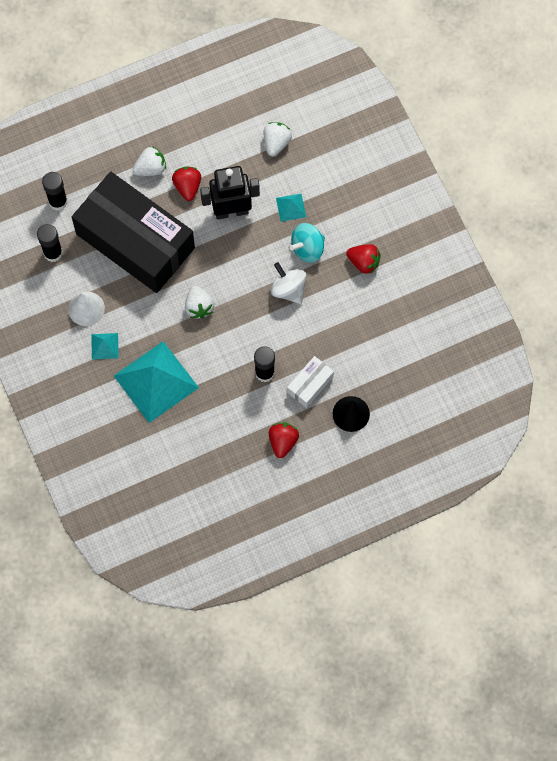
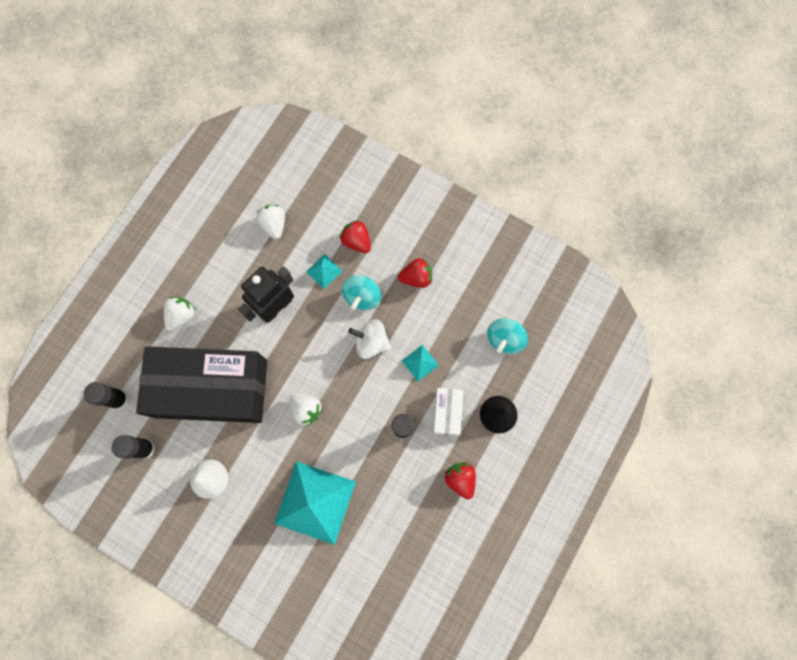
camera: 35 degrees left, 5 degrees up
(105, 346) = (248, 501): turquoise pyramid -> turquoise pyramid (420, 362)
(187, 187) = (224, 311): red strawberry -> red strawberry (356, 241)
(400, 359) = (504, 339): none -> turquoise spinning top

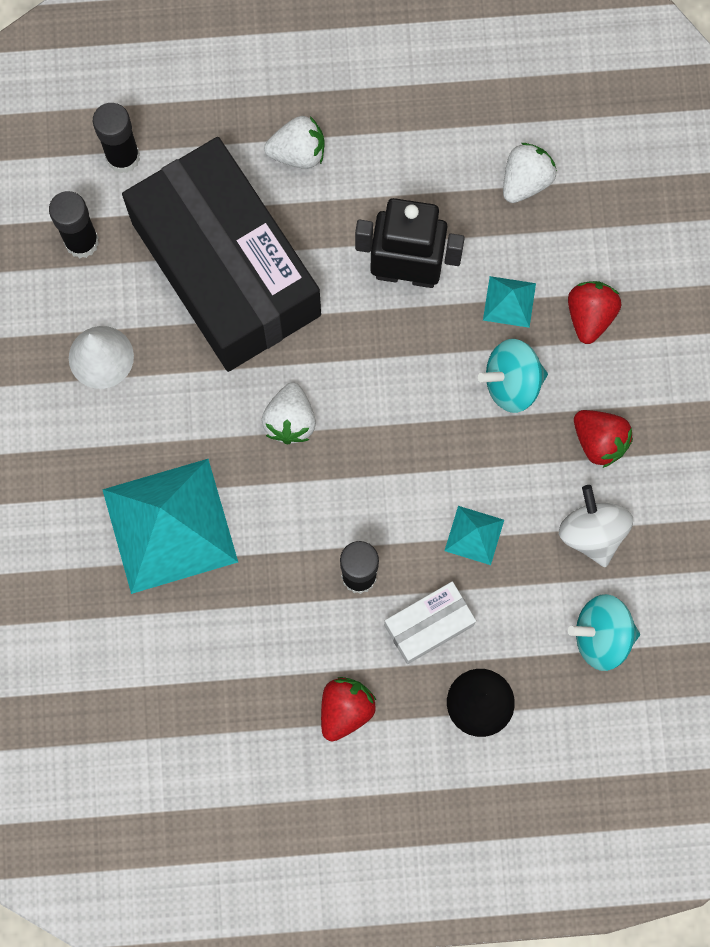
camera: 55 degrees right, 0 degrees up
(371, 342) = (453, 444): white spinning top -> white spinning top (592, 532)

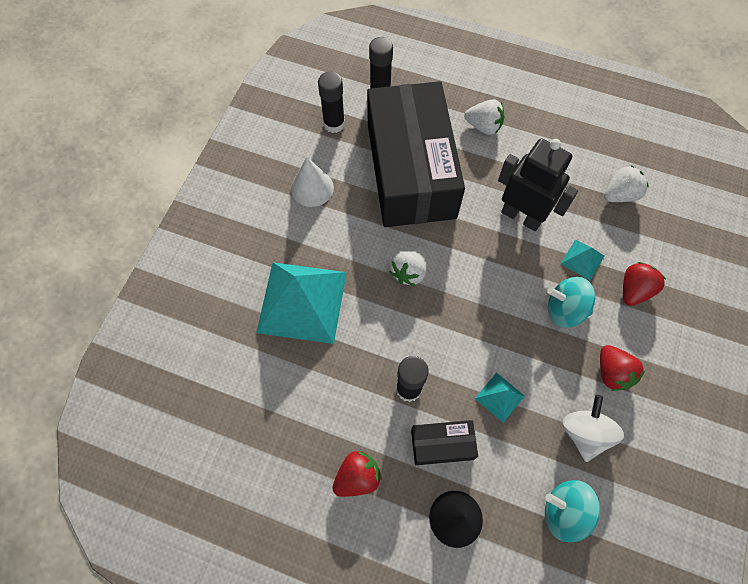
camera: 25 degrees right, 10 degrees down
(429, 625) = (442, 444): white box -> black box

